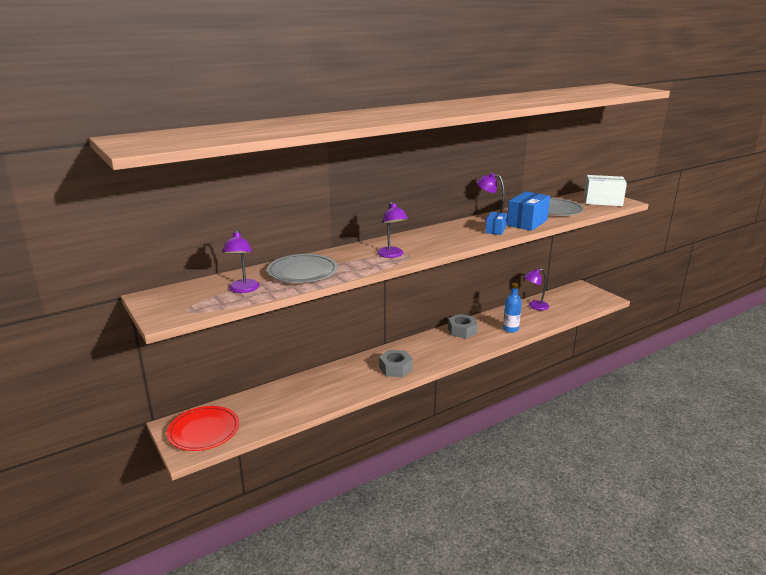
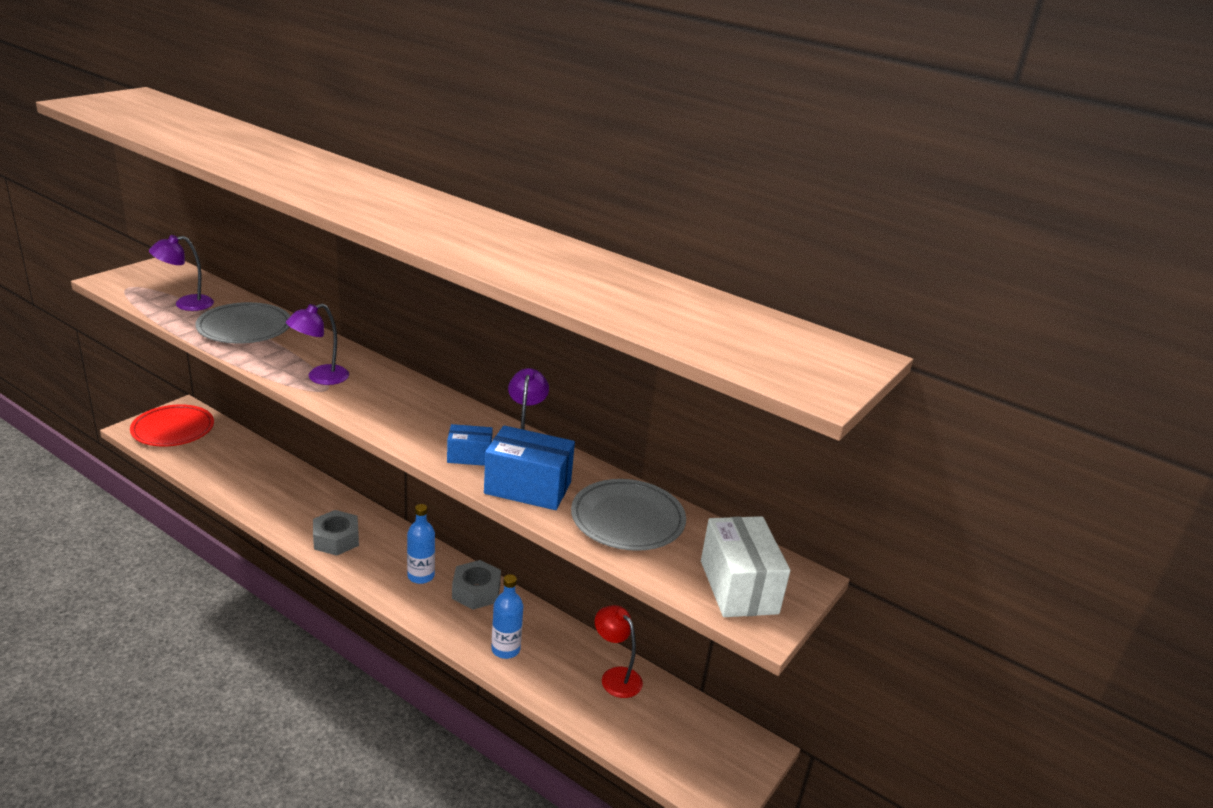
camera: 65 degrees right, 5 degrees up
(443, 345) = (421, 576): none -> blue bottle
(534, 306) = (615, 676): purple lamp -> red lamp

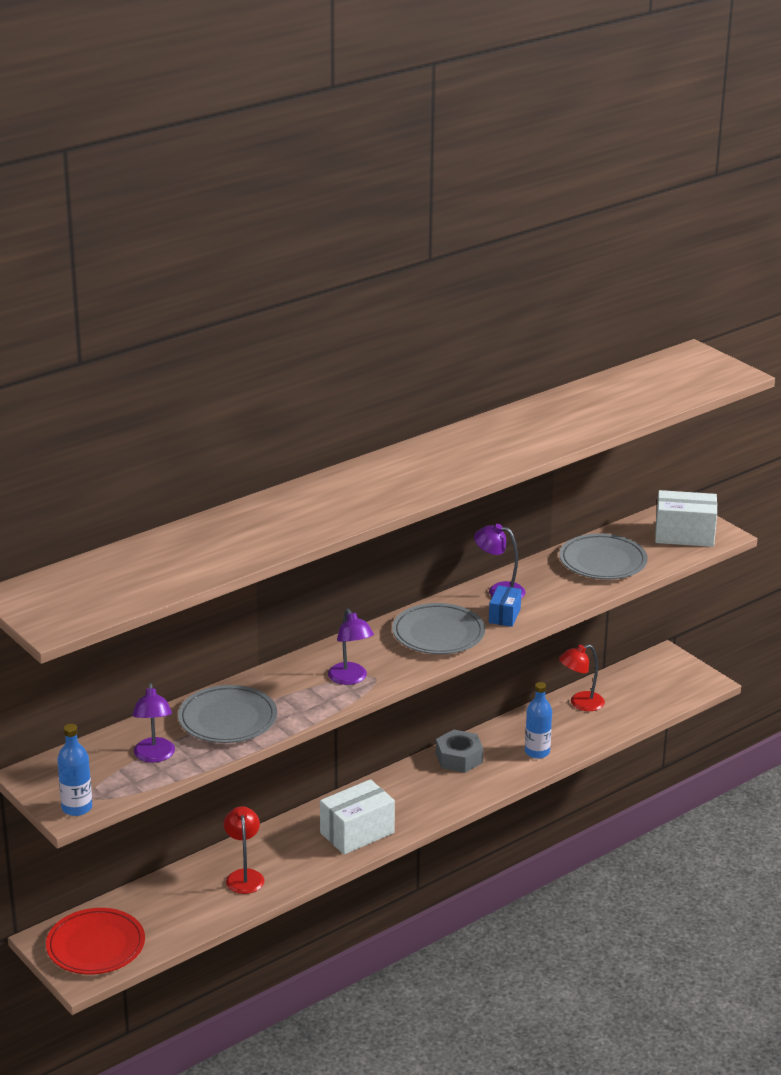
camera: 70 degrees left, 0 degrees up
(265, 485) = (244, 876): none -> red lamp
(336, 539) = (357, 833): grey nut -> white box
(418, 418) = (438, 634): none -> grey plate
(421, 576) = (428, 786): blue bottle -> blue bottle (77, 808)
(528, 488) = (554, 596): blue box -> none

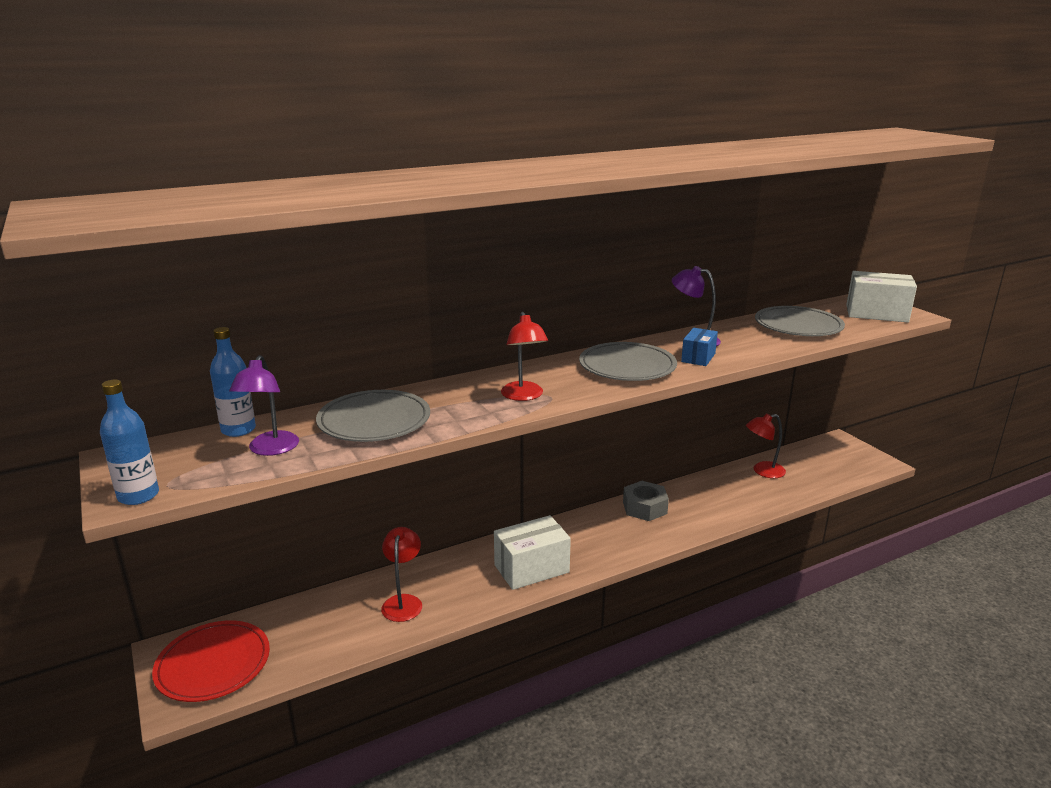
camera: 10 degrees right, 5 degrees down
(350, 679) = (524, 396): purple lamp -> red lamp
(537, 752) = (721, 509): blue bottle -> blue bottle (238, 430)

